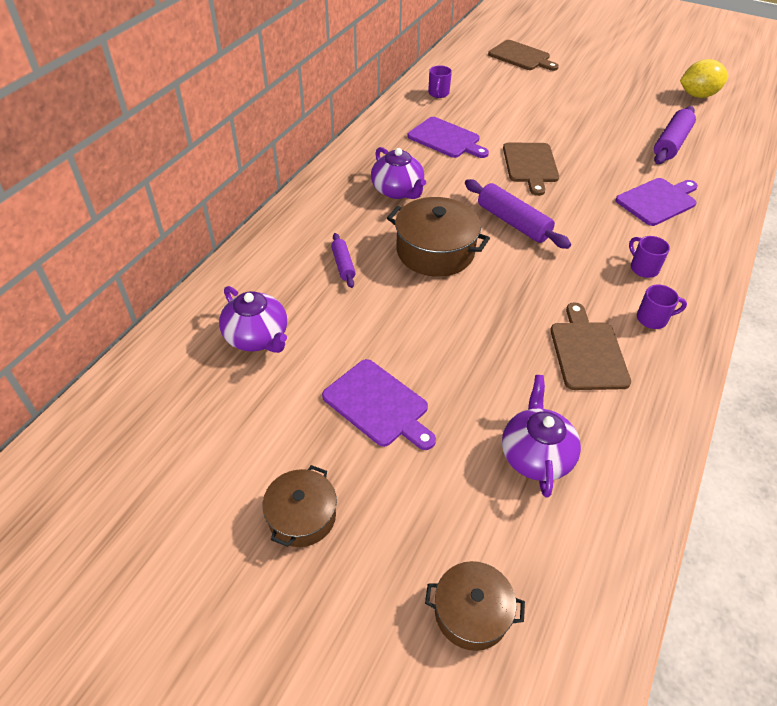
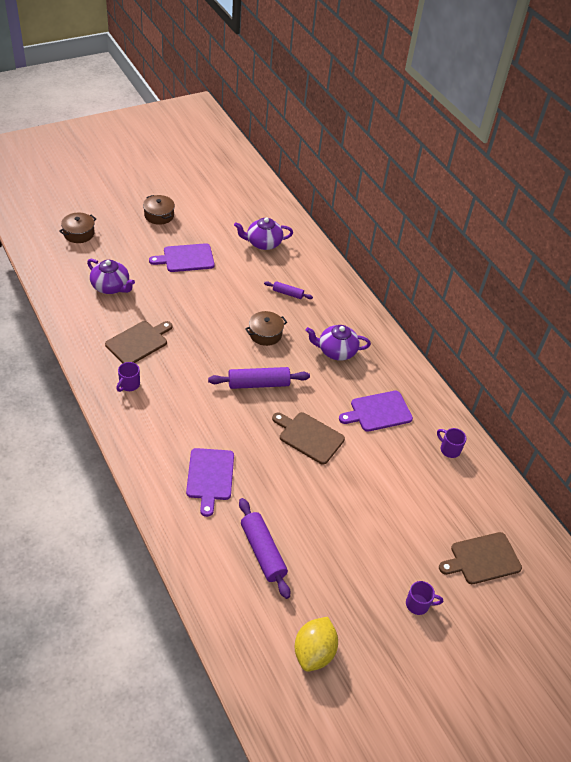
camera: 120 degrees right, 0 degrees up
(435, 251) = (265, 334): brown pot -> brown pot, size x0.62
(587, 352) = (138, 342): brown cutting board -> brown cutting board turned 75 degrees counterclockwise
(643, 268) = (164, 413): purple mug -> purple mug (418, 604)

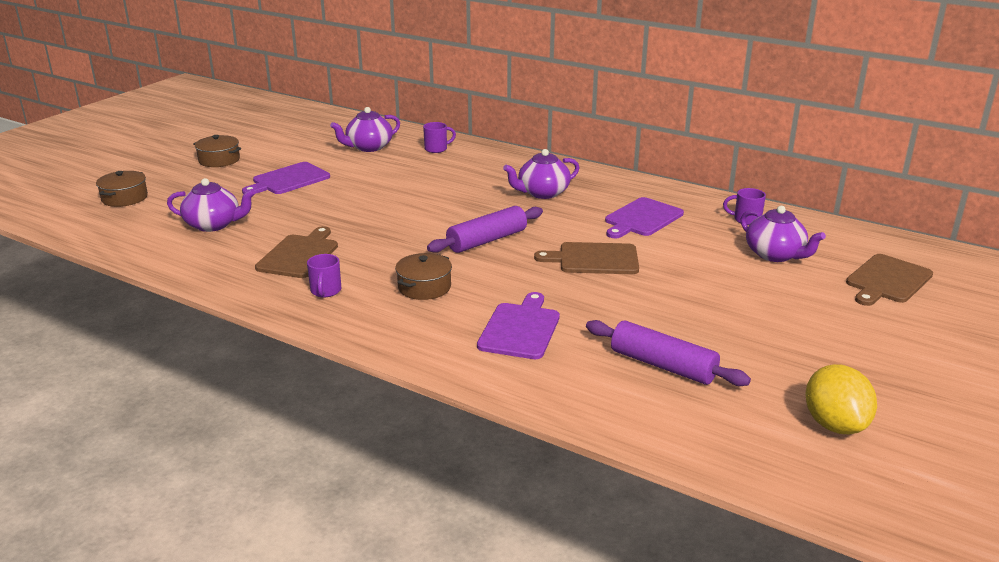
camera: 25 degrees left, 20 degrees down
(210, 477) = (520, 329): purple cutting board -> purple cutting board turned 135 degrees counterclockwise
(265, 334) = (449, 204): brown pot -> brown pot (424, 287)
(288, 293) = (439, 171): purple rolling pin -> none
(418, 604) = (880, 338): purple mug -> purple mug (437, 149)
(432, 494) = (775, 255): none -> purple teapot

